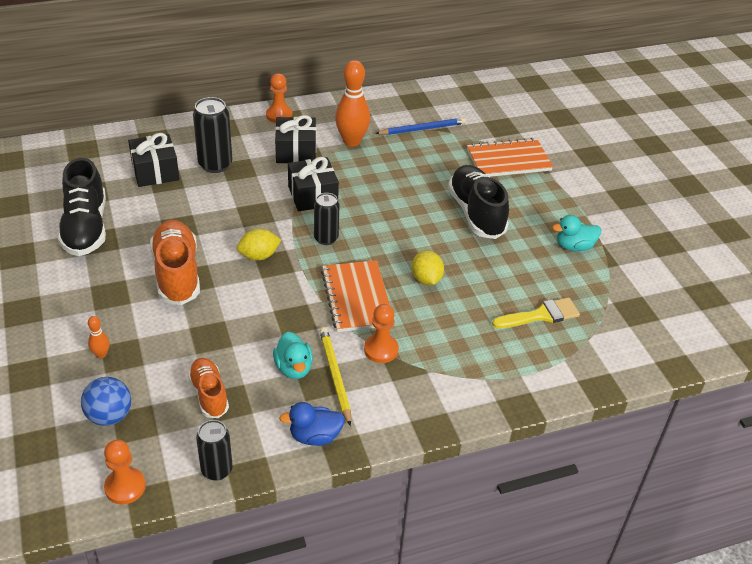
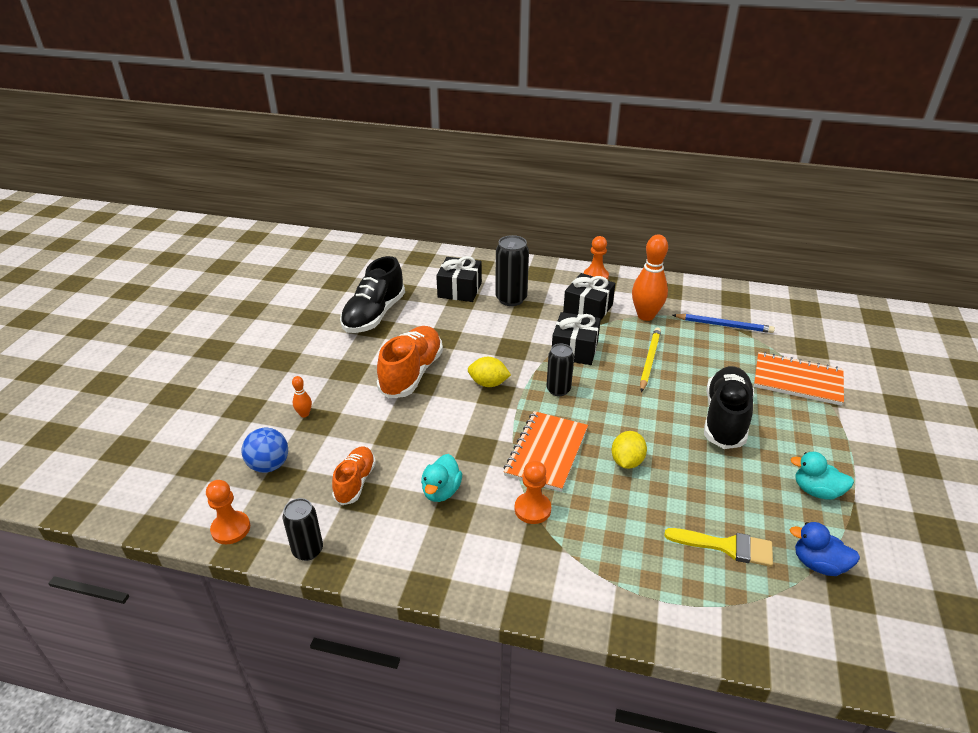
camera: 35 degrees right, 5 degrees down
(315, 436) = (410, 562): blue duck -> blue duck (818, 564)
(335, 376) = (471, 514): yellow pencil -> yellow pencil (649, 360)

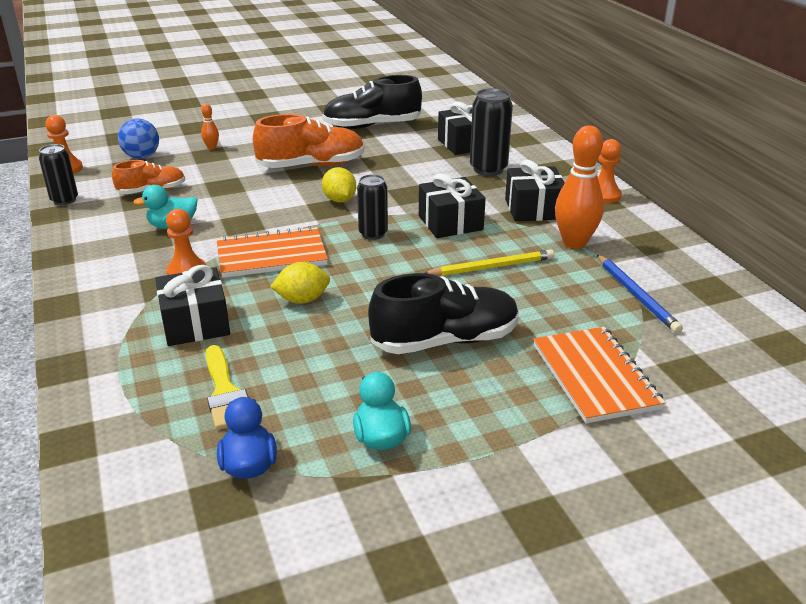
camera: 55 degrees right, 5 degrees down
(620, 531) = (195, 323): none -> black gift

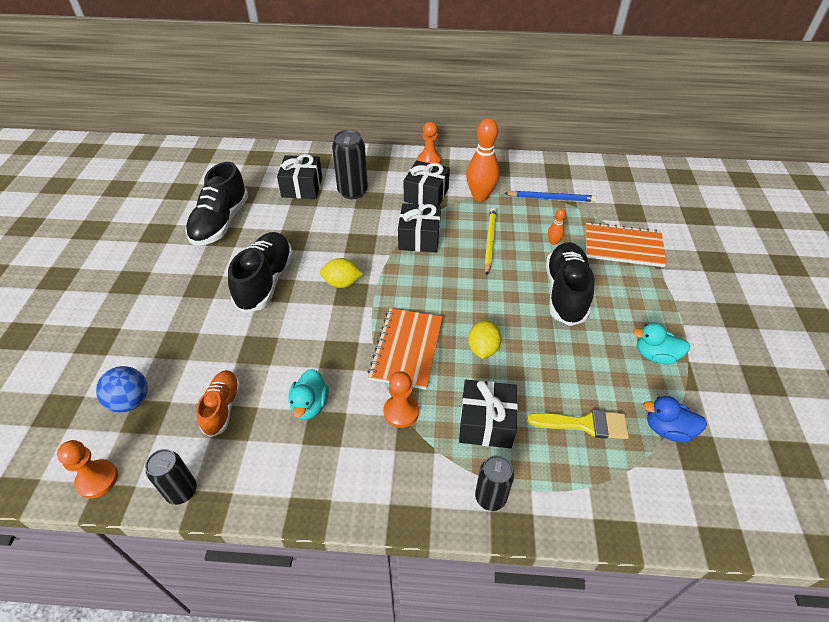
camera: 65 degrees left, 15 degrees up
(211, 147) = (161, 339): orange bowling pin -> orange bowling pin (553, 242)
(311, 166) = (265, 281): orange shoe -> black shoe
(373, 234) = (409, 282): black can -> black can (490, 497)

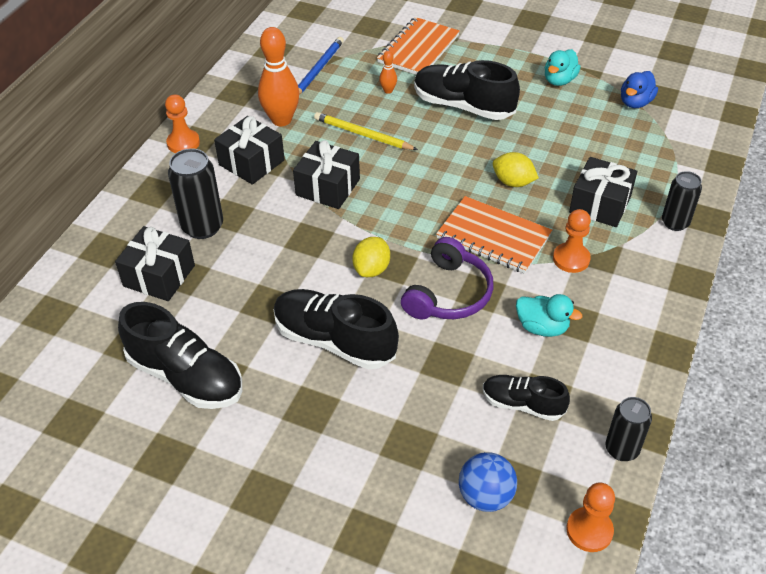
camera: 70 degrees left, 0 degrees up
(222, 407) = (522, 404): orange shoe -> black shoe
(330, 334) = (448, 294): none -> purple headphones
(584, 424) = (618, 145): yellow brush -> none

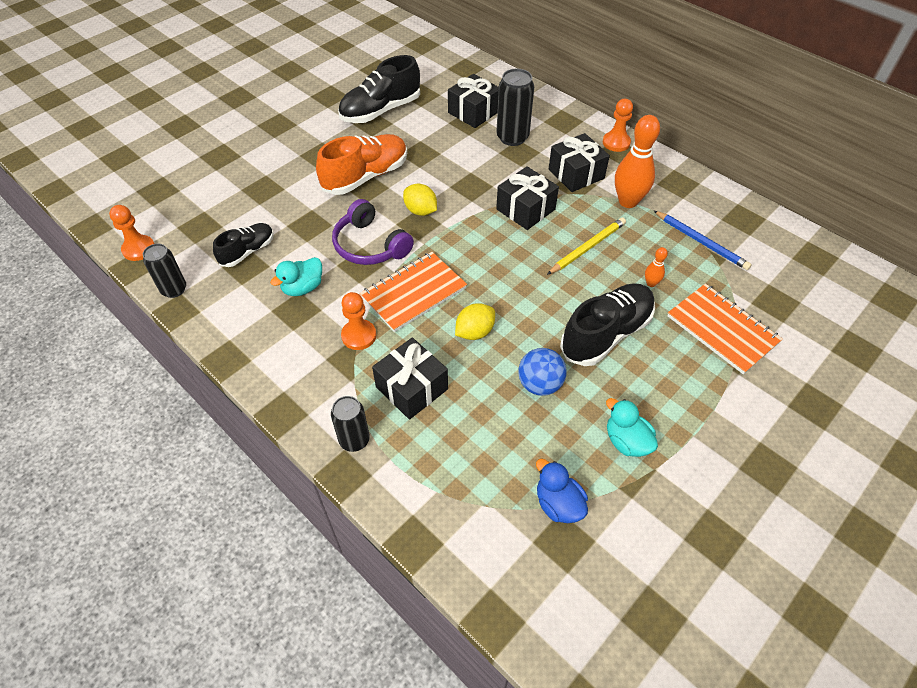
camera: 110 degrees right, 5 degrees up
(334, 341) = (366, 176): black shoe -> orange shoe
(485, 496) = (200, 211): blue ball -> blue ball (540, 384)

